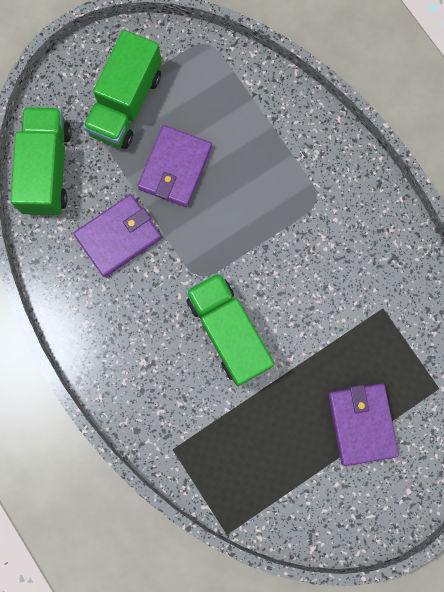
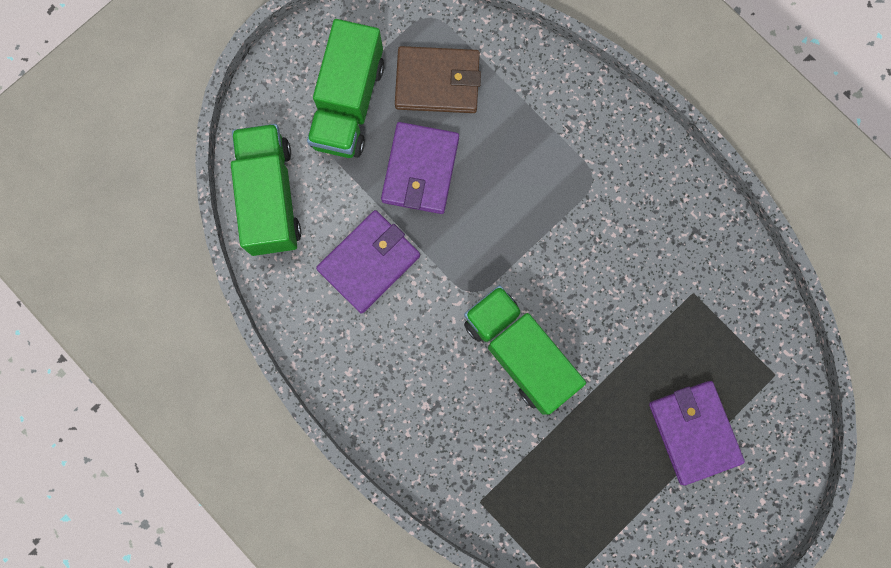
camera: 10 degrees left, 0 degrees up
(202, 98) = (437, 82): none -> brown wallet

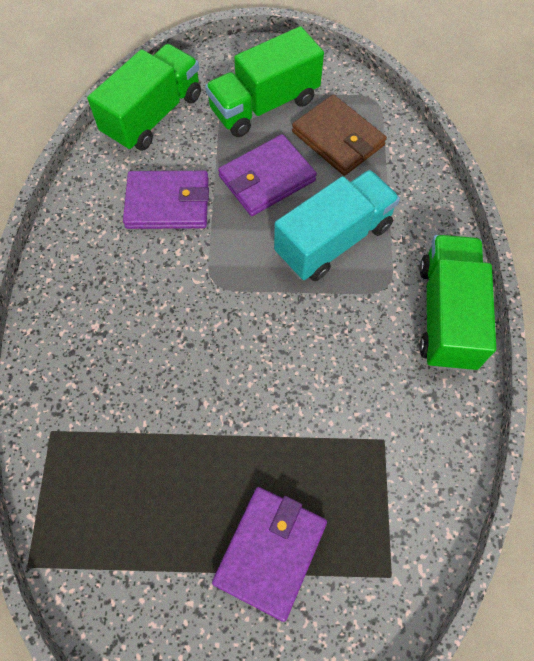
camera: 45 degrees right, 15 degrees down
(519, 352) = (200, 353): green truck -> green truck (446, 315)
(521, 176) = (333, 240): none -> turquoise truck

